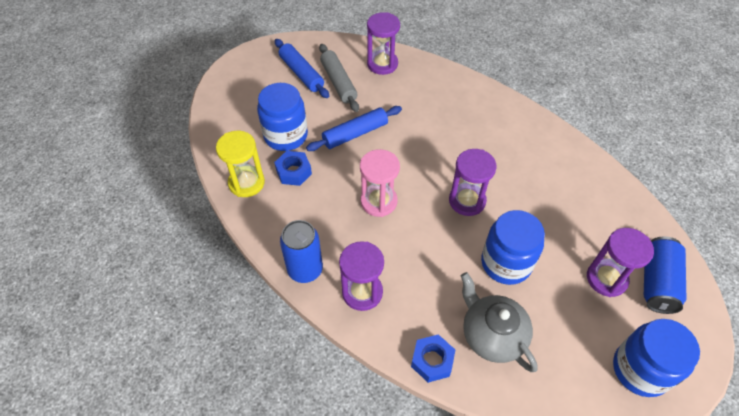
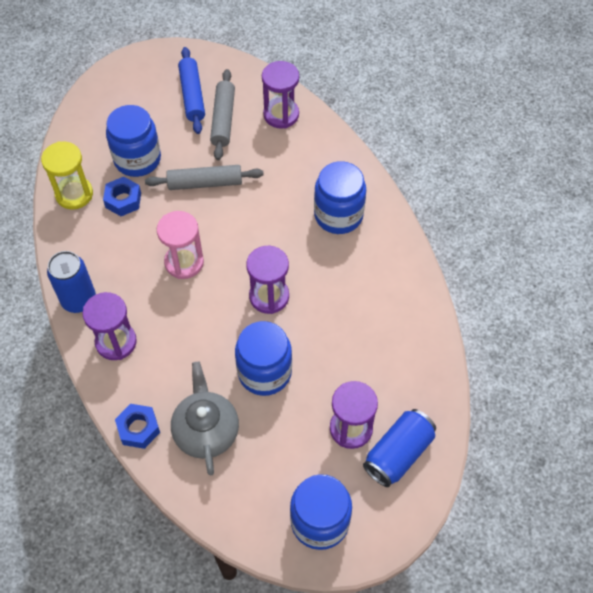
camera: 25 degrees right, 5 degrees up
(355, 134) = (205, 183): blue rolling pin -> grey rolling pin
(477, 119) = (338, 215): none -> blue jar

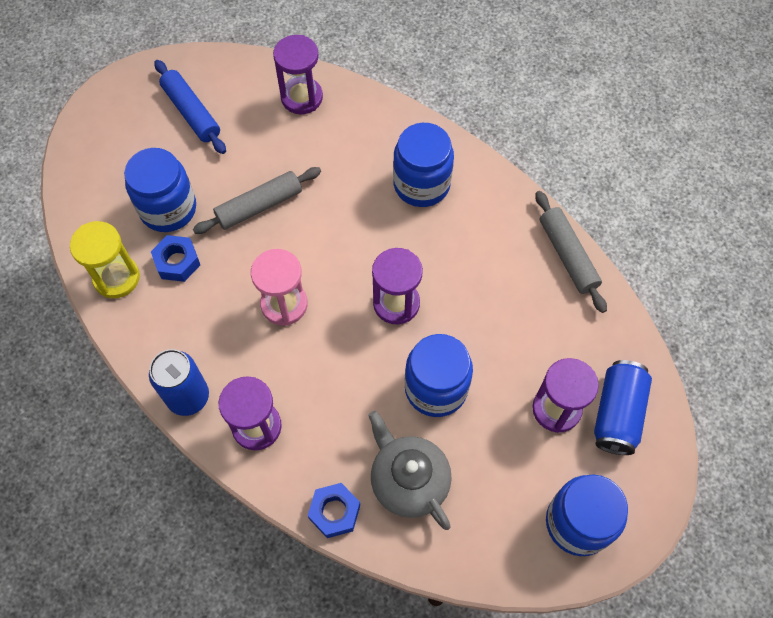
camera: 25 degrees left, 5 degrees up
(223, 119) = (241, 127): grey rolling pin -> grey rolling pin (568, 255)

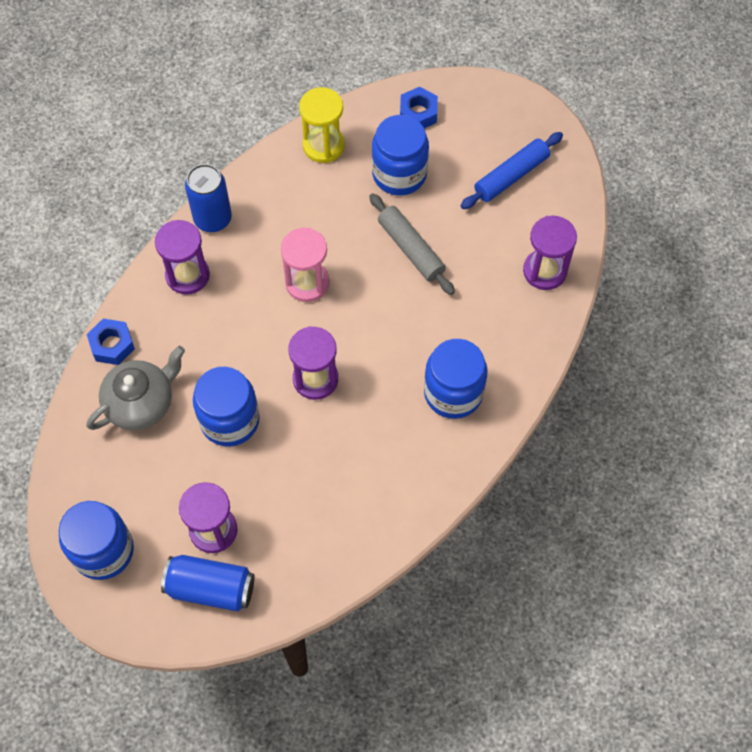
camera: 85 degrees right, 0 degrees up
(177, 262) = (344, 190): blue nut -> blue nut (418, 113)
(568, 255) = (383, 540): grey rolling pin -> none

